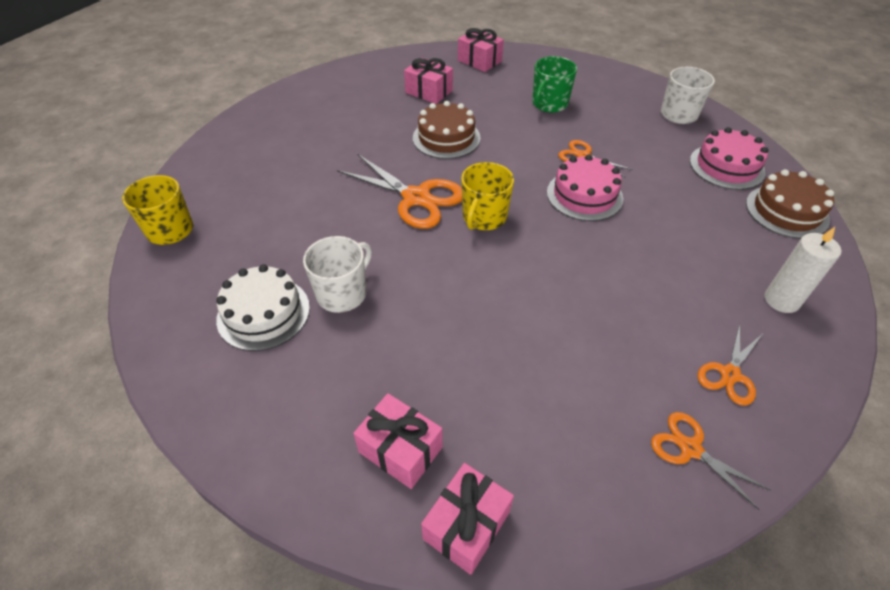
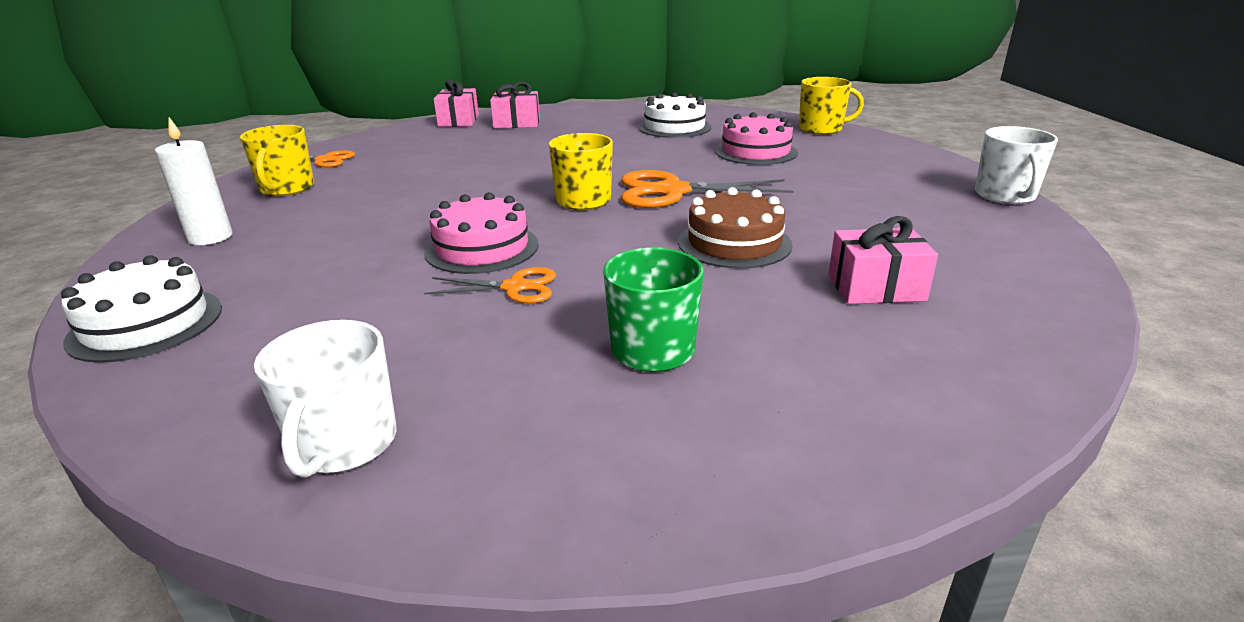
camera: 145 degrees right, 20 degrees down
(342, 293) = (638, 143): white mug -> white mug (1005, 196)
(479, 61) = (925, 389): pink gift -> none
(726, 166) = (240, 358): pink cake -> pink cake (755, 151)
(729, 374) = (287, 188): orange scissors -> yellow mug
(786, 211) = (146, 324): brown cake -> white cake

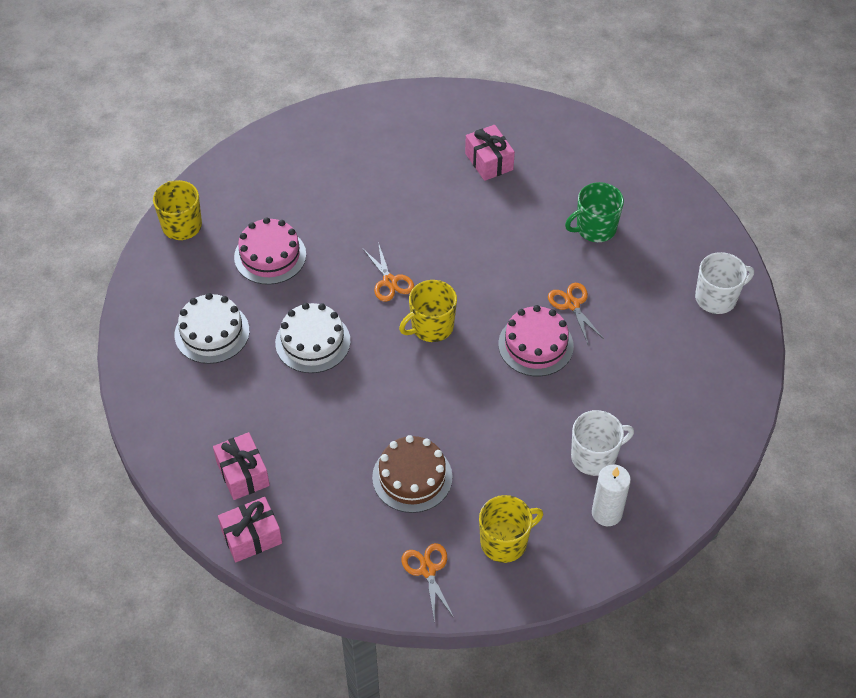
camera: 115 degrees left, 25 degrees up
(146, 324) = (703, 445): white cake -> white cake (313, 342)
(672, 191) = (390, 282): orange scissors -> orange scissors, size x0.57
(734, 243) = (463, 227): brown cake -> brown cake (412, 477)
(1005, 196) = (319, 114): white mug -> white mug (594, 456)

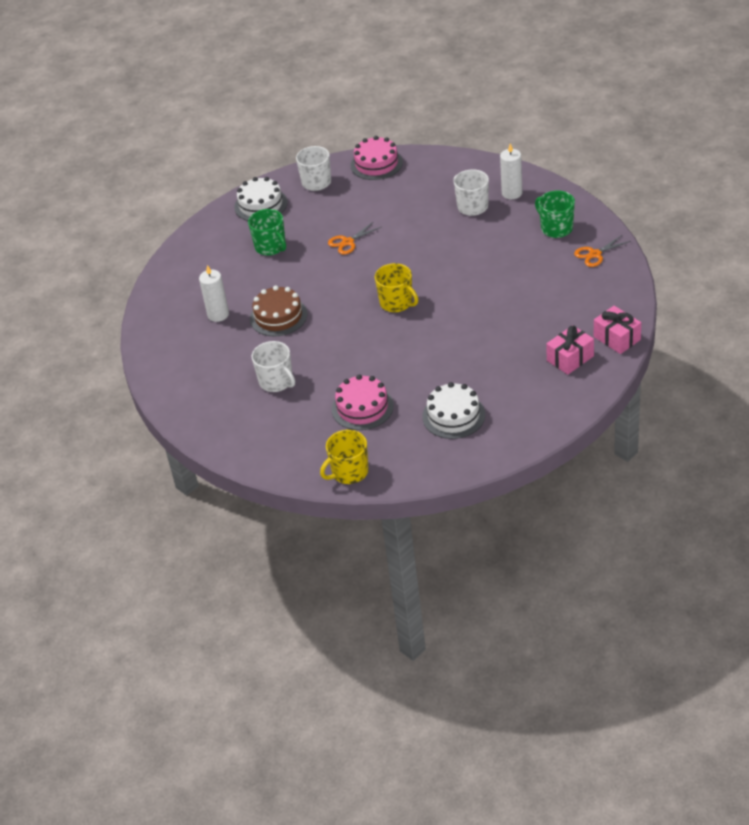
camera: 100 degrees left, 10 degrees down
(313, 342) = (437, 358): white cake -> white cake (260, 205)
(351, 192) = (276, 381): none -> white mug
(390, 282) = (363, 335): orange scissors -> none
(412, 477) = (529, 279): brown cake -> brown cake (278, 316)
(489, 161) = (218, 314): pink gift -> white candle
(505, 542) = (556, 228): yellow mug -> green mug
(535, 345) = (391, 250): pink cake -> pink cake (376, 164)

